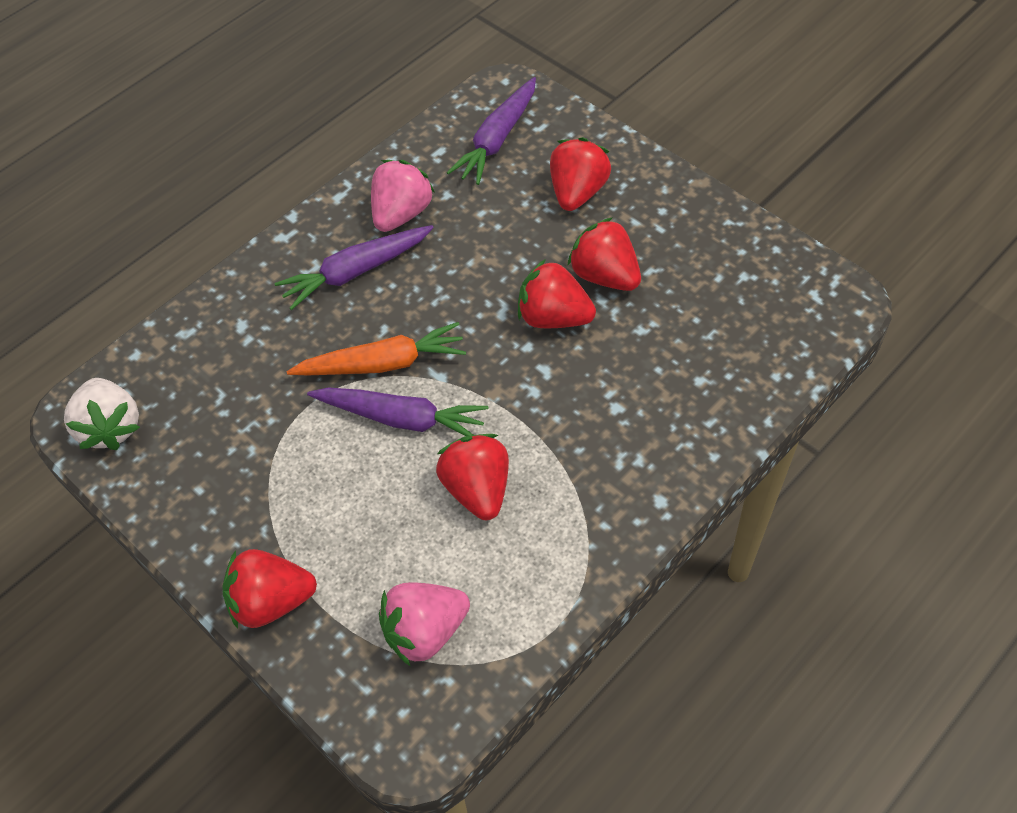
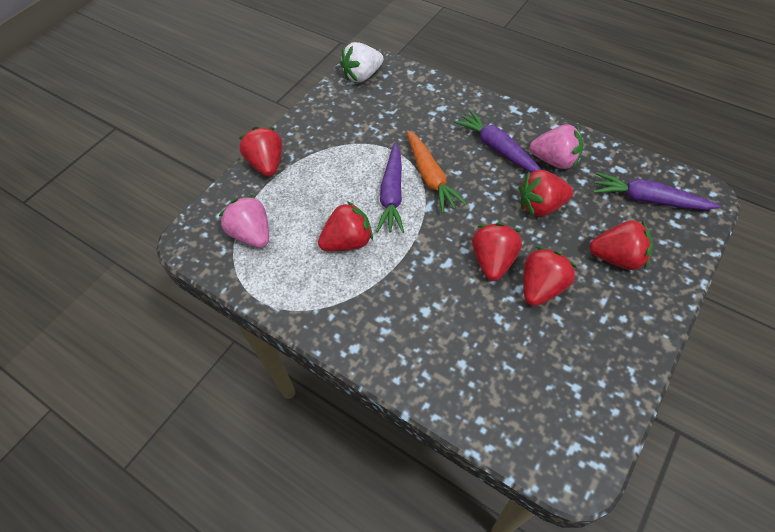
camera: 80 degrees right, 0 degrees up
(476, 247) = (541, 206): none -> red strawberry

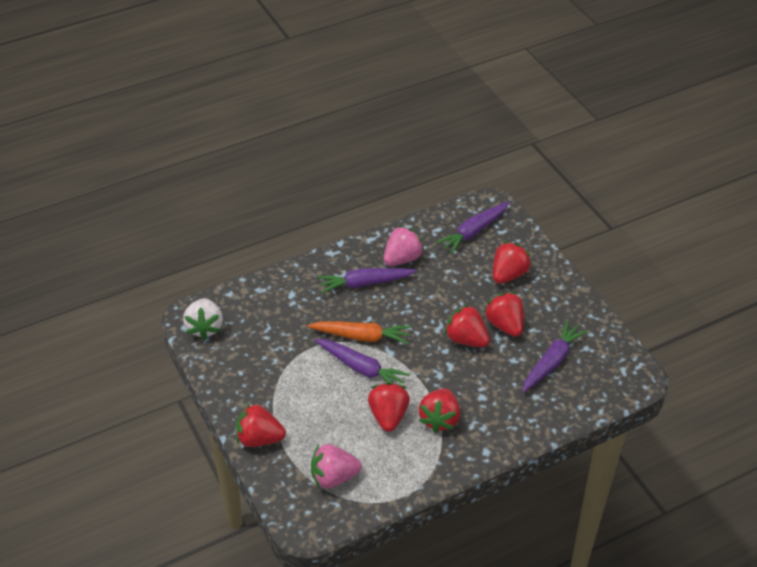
camera: 65 degrees left, 10 degrees down
(525, 358) = (552, 362): none -> purple carrot
(541, 206) = (438, 289): red strawberry -> red strawberry (439, 419)

